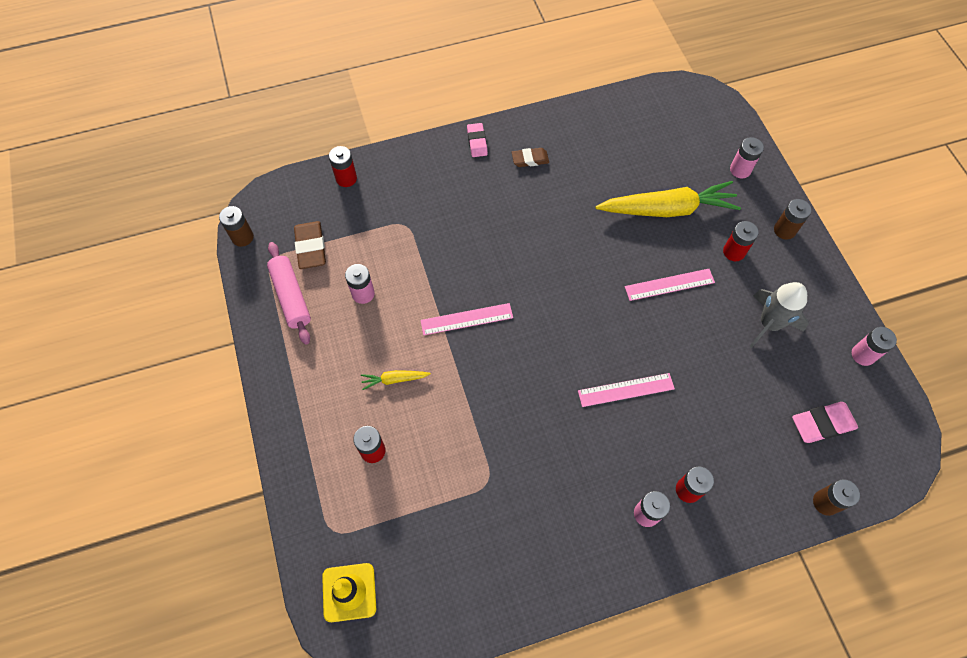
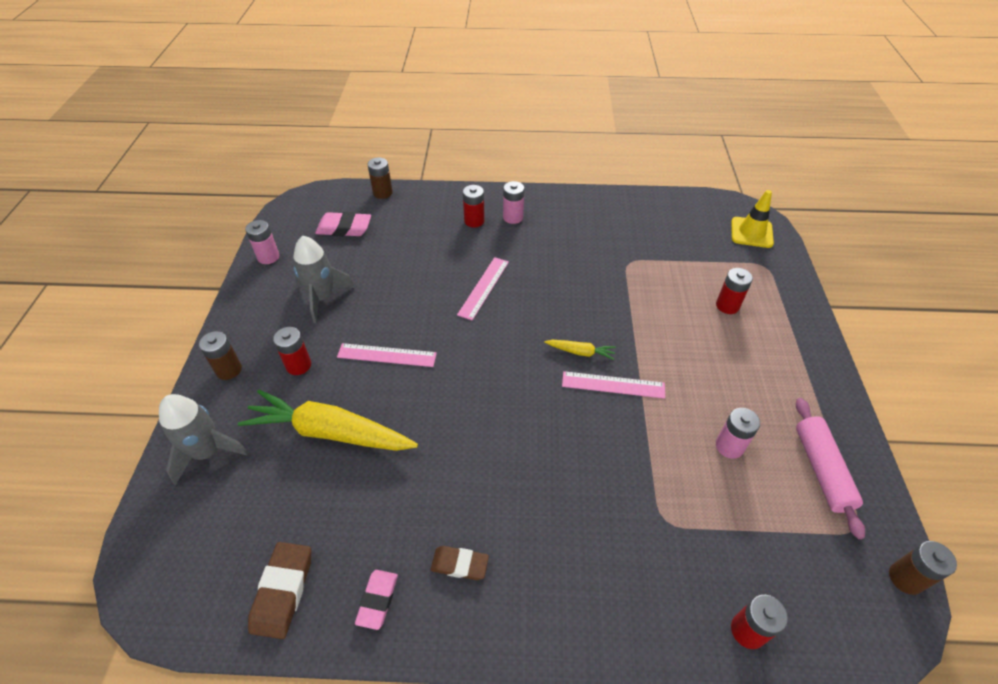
camera: 160 degrees left, 15 degrees down
(311, 247) = (800, 529): brown eraser -> brown eraser (283, 591)
(394, 379) = (700, 352): yellow carrot -> yellow carrot (580, 352)
(477, 142) = (526, 627): pink eraser -> pink eraser (377, 600)
(626, 390) = (484, 287): pink ruler -> pink ruler turned 75 degrees counterclockwise
(740, 170) = (207, 452): pink battery -> grey rocket

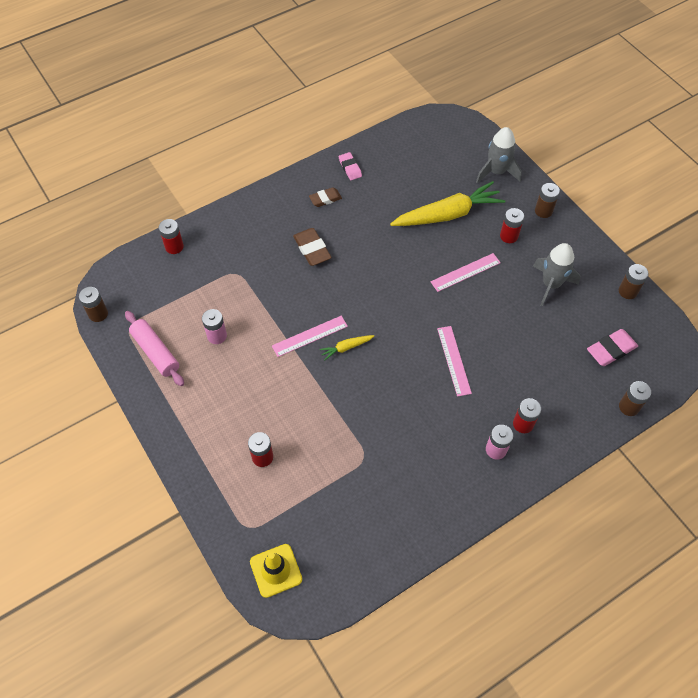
camera: 145 degrees right, 10 degrees up
(268, 257) = (627, 291): pink battery -> brown battery
(283, 591) = (393, 149): brown eraser -> brown eraser (312, 249)

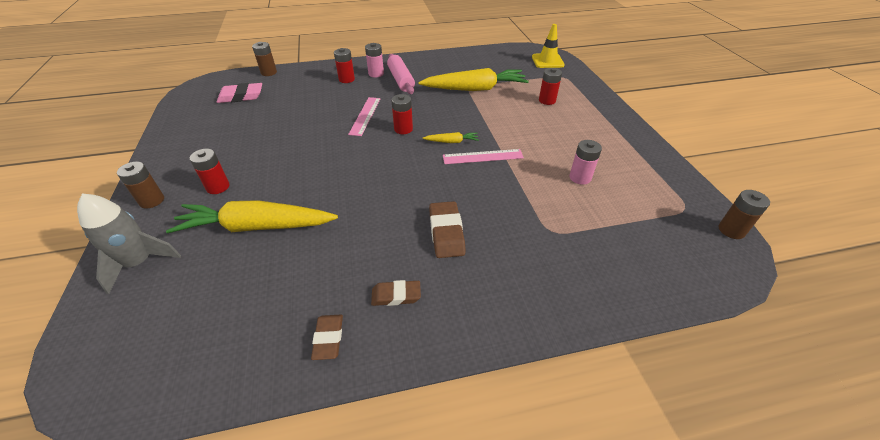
camera: 160 degrees left, 15 degrees down
(156, 352) = (648, 179): pink rolling pin -> pink rolling pin (401, 80)
(174, 247) = (639, 287): red battery -> red battery (403, 129)
(350, 168) = (328, 338): pink eraser -> brown eraser
(356, 455) = (474, 89): none -> yellow carrot
(465, 272) = (296, 168): pink ruler -> none
(551, 284) = (231, 141): grey rocket -> none
(627, 291) = (177, 122): brown battery -> none

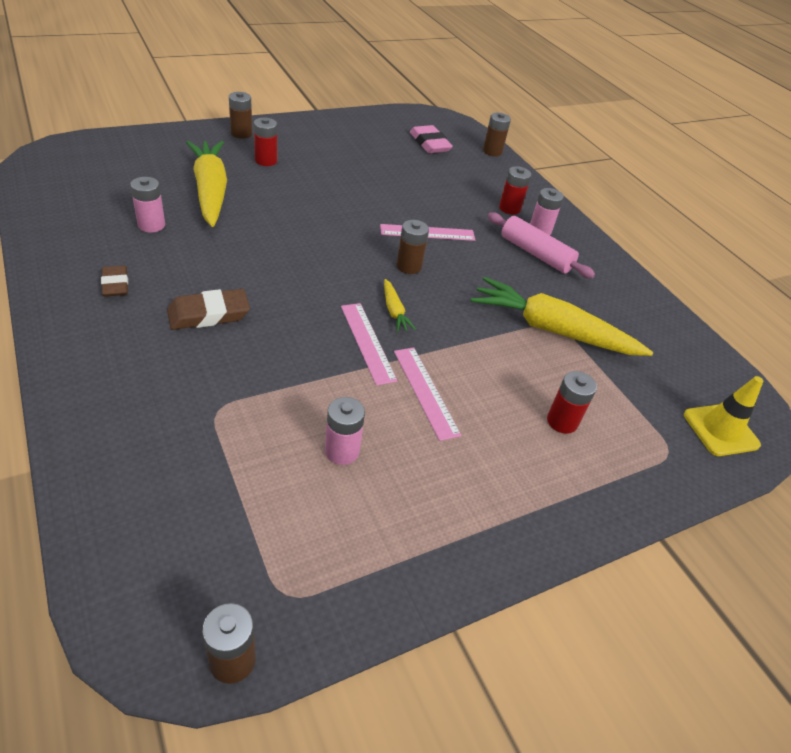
camera: 70 degrees right, 0 degrees up
(139, 263) = (164, 146): grey rocket -> none
(302, 271) = (151, 225): none -> pink battery
(328, 338) = (69, 250): brown eraser -> none
(401, 80) = (535, 254): pink rolling pin -> pink rolling pin turned 75 degrees clockwise
(403, 129) = (409, 266): red battery -> brown battery
(474, 89) = (552, 330): yellow carrot -> yellow carrot turned 135 degrees clockwise
(527, 140) = (425, 391): none -> pink ruler

